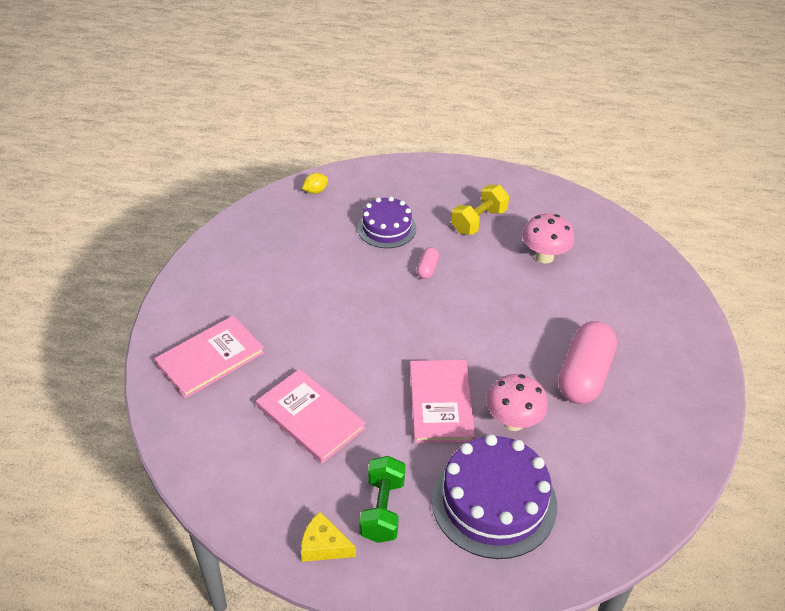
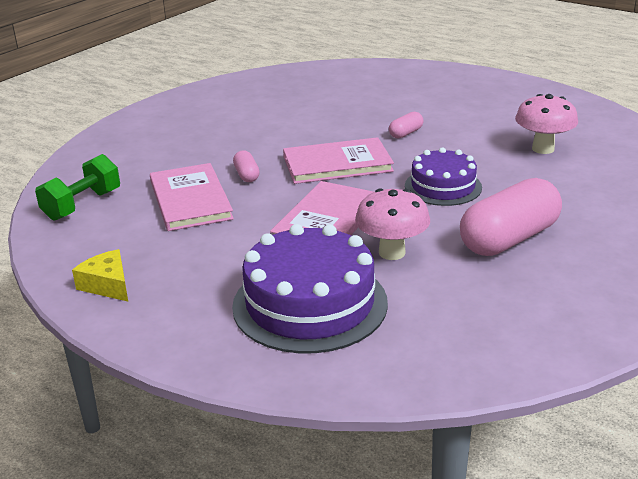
camera: 30 degrees right, 15 degrees down
(210, 358) = (145, 146): pink book -> pink book (337, 164)
(315, 191) = (346, 70): yellow lemon -> none
(334, 368) = (246, 175): none -> pink capsule
(382, 509) = (189, 277): green dumbbell -> green dumbbell (82, 205)
(386, 228) = (391, 102): purple cake -> purple cake (443, 186)
(479, 221) = (492, 114): yellow dumbbell -> none

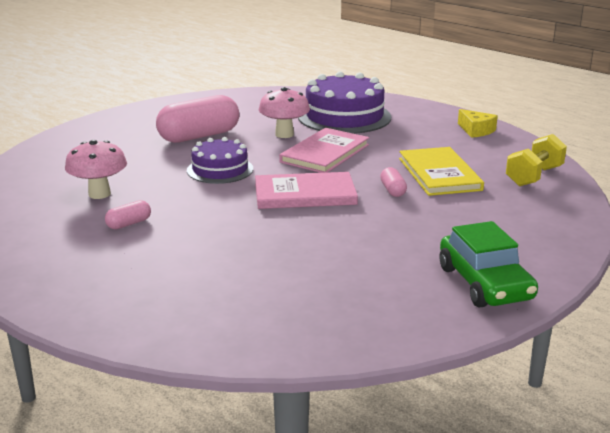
camera: 175 degrees left, 5 degrees down
(82, 205) = (534, 176): green dumbbell -> yellow dumbbell
(189, 106) = (485, 283): none -> green car
(190, 200) = (439, 174): pink book -> yellow book
(406, 133) = (221, 220): pink capsule -> pink capsule (129, 224)

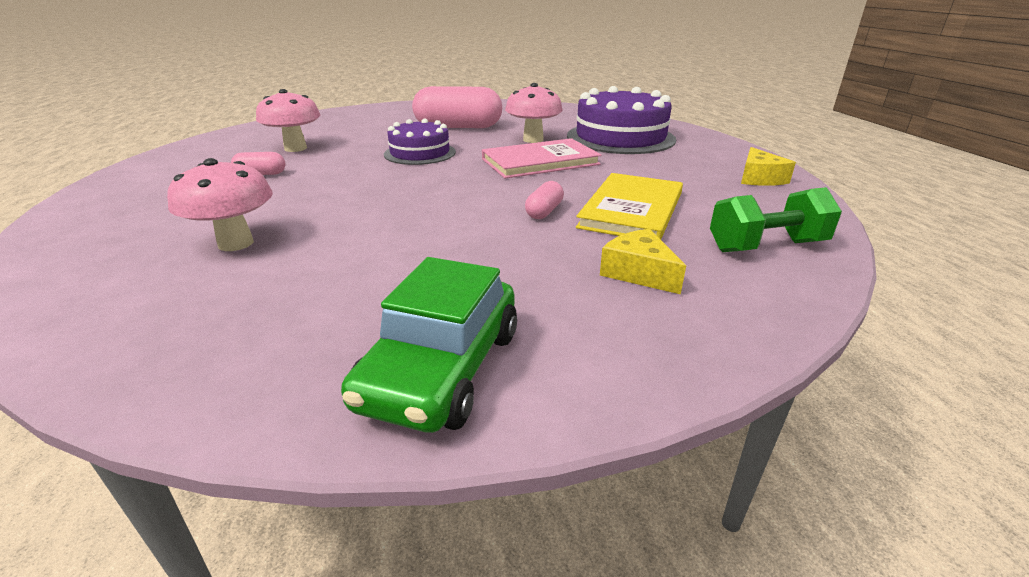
camera: 35 degrees right, 5 degrees up
(243, 273) = (236, 243): none -> pink mushroom
(305, 194) = (448, 190): pink book -> none
(497, 210) = (638, 272): none -> yellow cheese
(534, 176) = (766, 246): yellow dumbbell -> green dumbbell

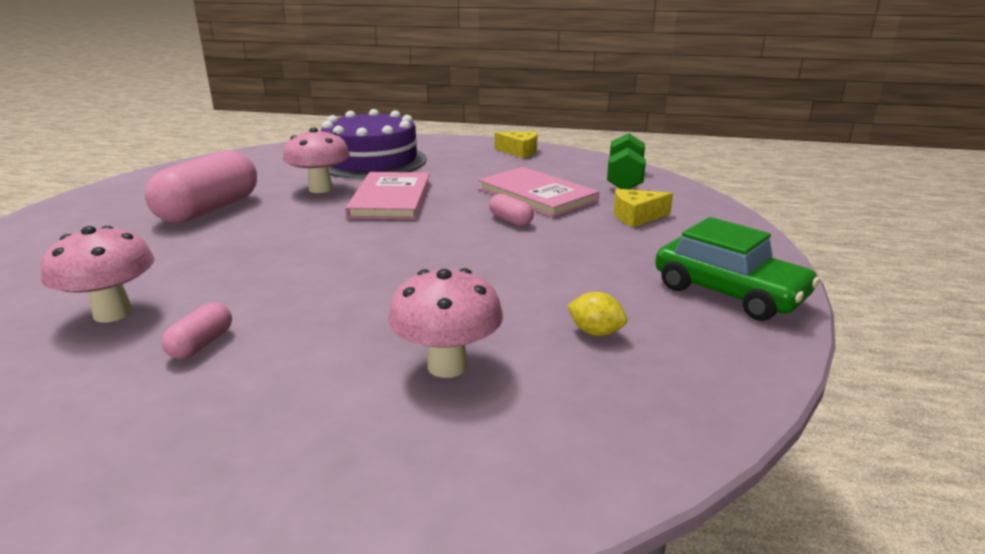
camera: 65 degrees left, 5 degrees down
(304, 293) = (595, 332): none -> yellow lemon
(420, 153) = (276, 242): purple cake -> none
(631, 210) = (537, 195): yellow book -> pink book

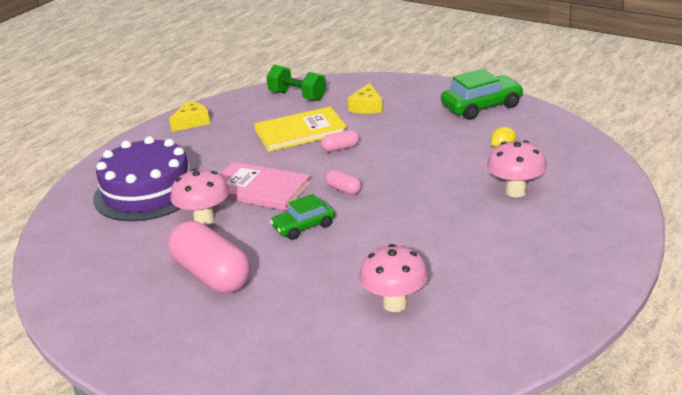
camera: 65 degrees left, 5 degrees up
(201, 344) = (456, 266): pink capsule -> pink capsule (343, 190)
(310, 232) = (303, 226): none -> green car
(537, 195) = (300, 132): pink book -> yellow book

